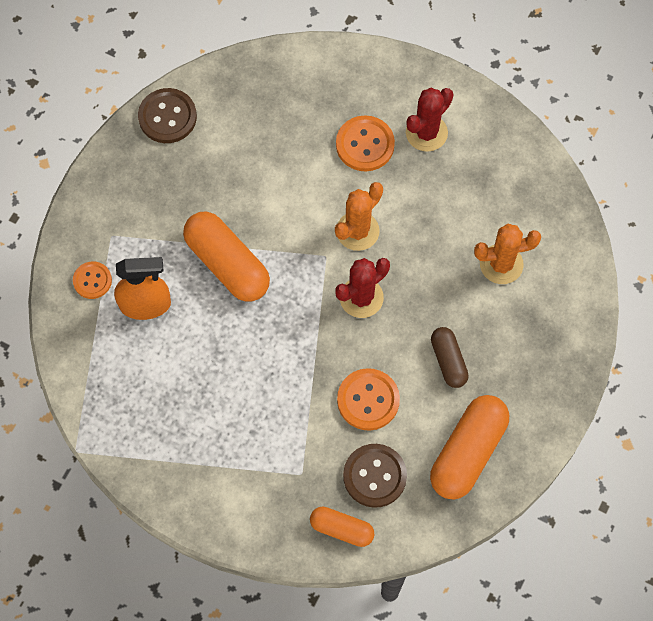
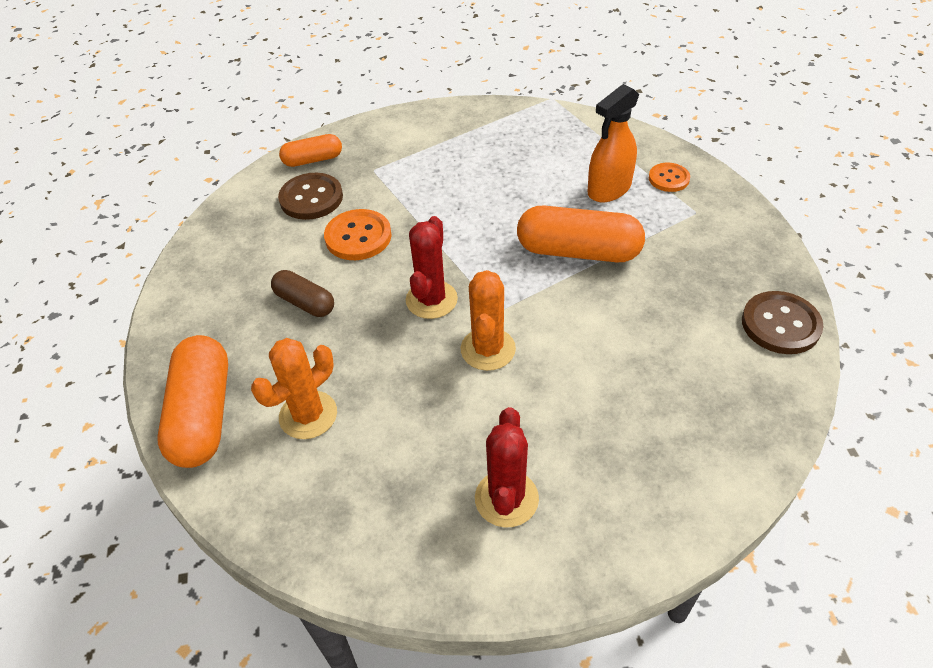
camera: 145 degrees right, 20 degrees down
(365, 144) = (562, 435): orange button -> none
(468, 452) = (238, 253): orange capsule -> orange capsule (202, 414)

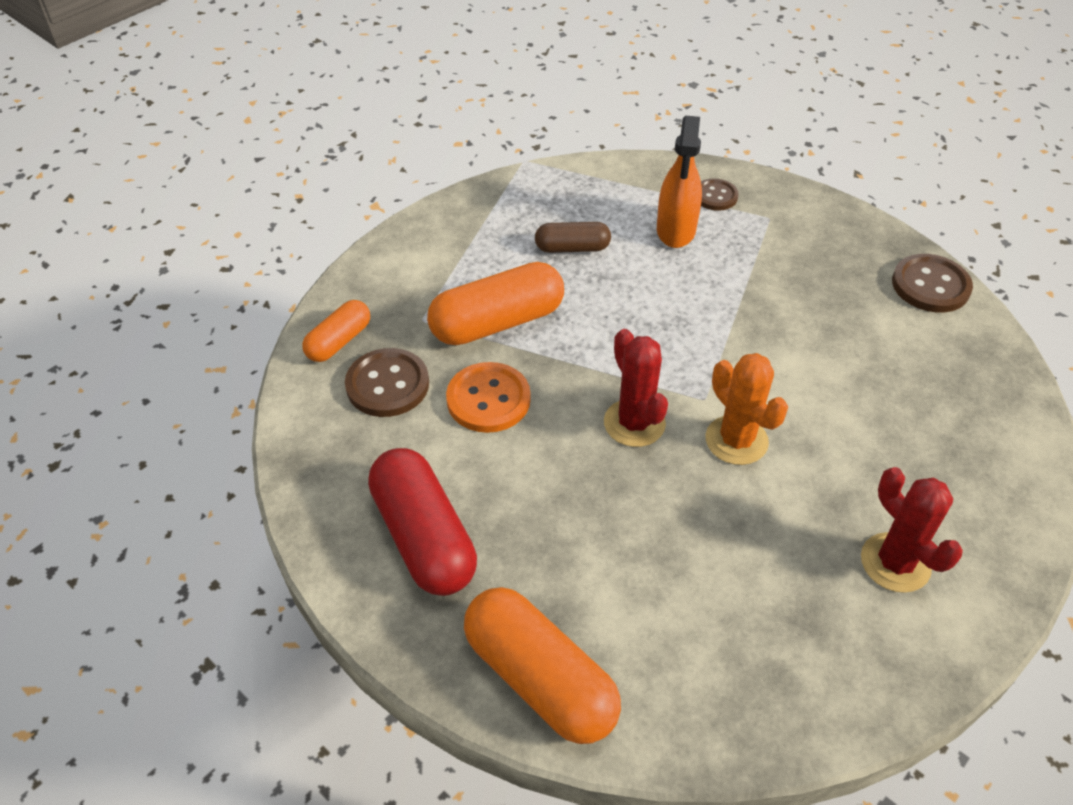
camera: 40 degrees left, 0 degrees up
(233, 295) = (423, 537): none -> red capsule
(305, 302) = (511, 498): brown capsule -> brown capsule (572, 248)
(308, 415) = (646, 607): orange cactus -> none
(578, 251) = (713, 304): orange capsule -> orange capsule (497, 322)
(668, 178) = (715, 196): orange button -> brown button

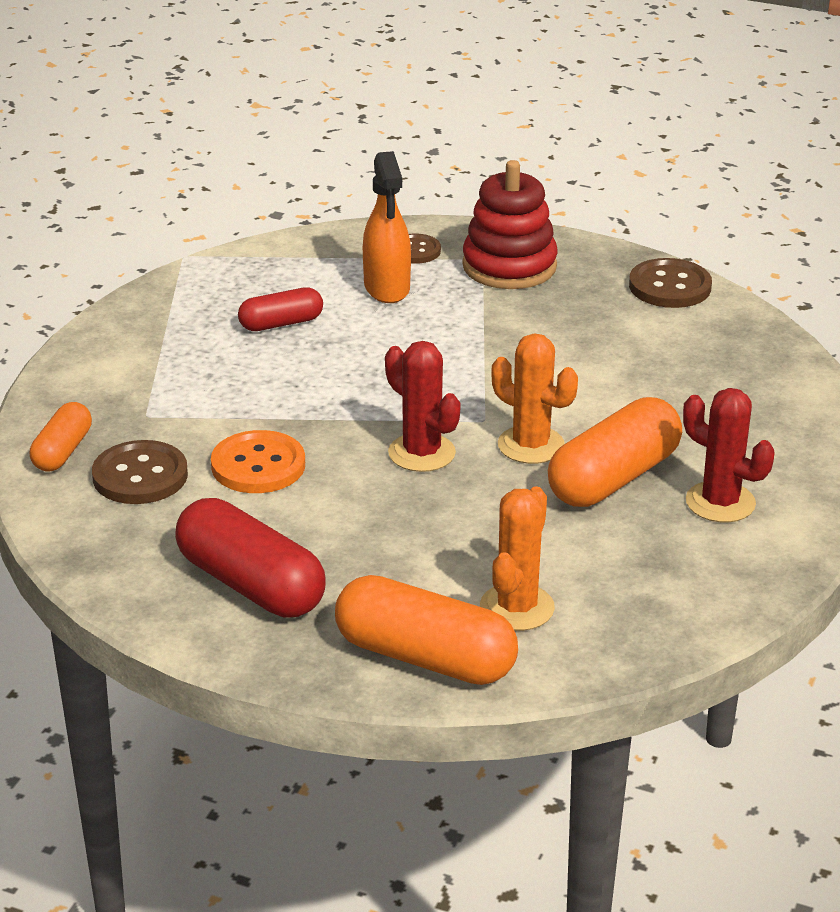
camera: 20 degrees left, 15 degrees down
(497, 322) = (232, 401): orange capsule -> orange capsule (613, 478)
(572, 248) = (281, 323): brown capsule -> red capsule
(649, 641) = (517, 608): none -> orange cactus
(791, 230) = (509, 266): none -> red stacking toy

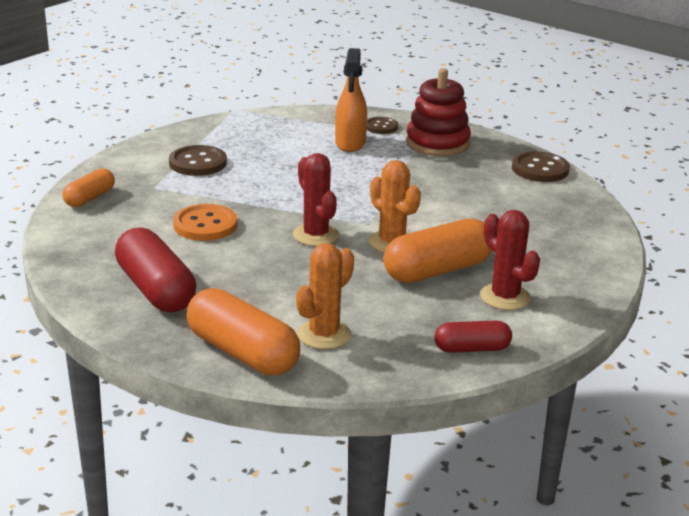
camera: 15 degrees right, 5 degrees down
(140, 476) = (127, 218): brown button -> brown button (198, 163)
(281, 323) = (270, 152): red capsule -> red capsule (472, 348)

